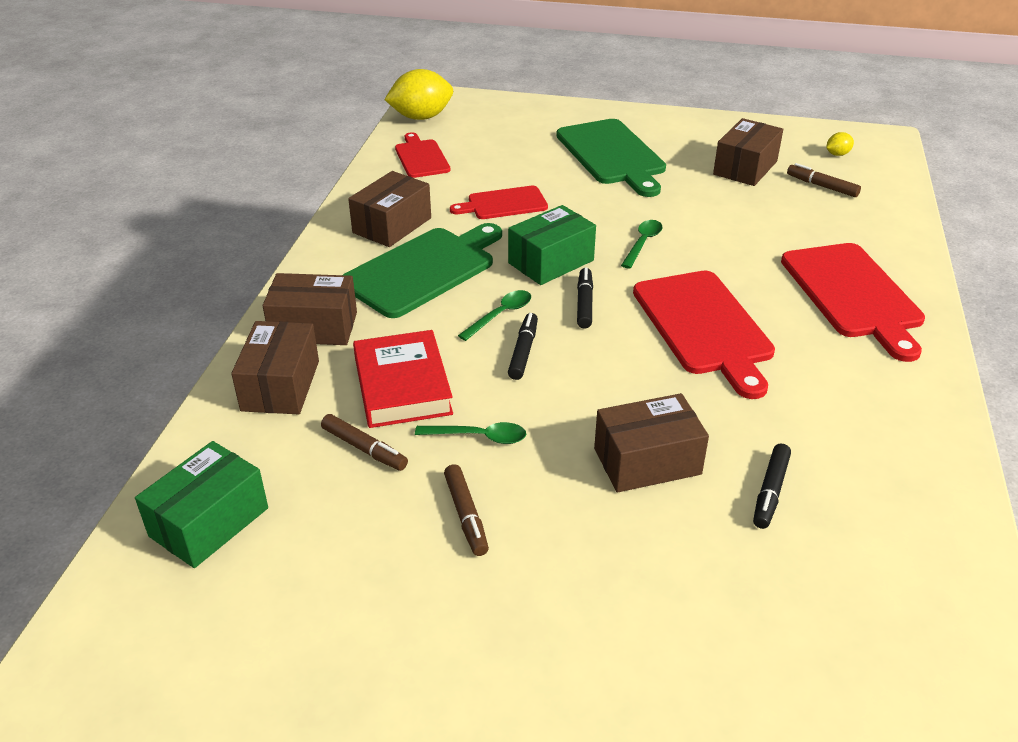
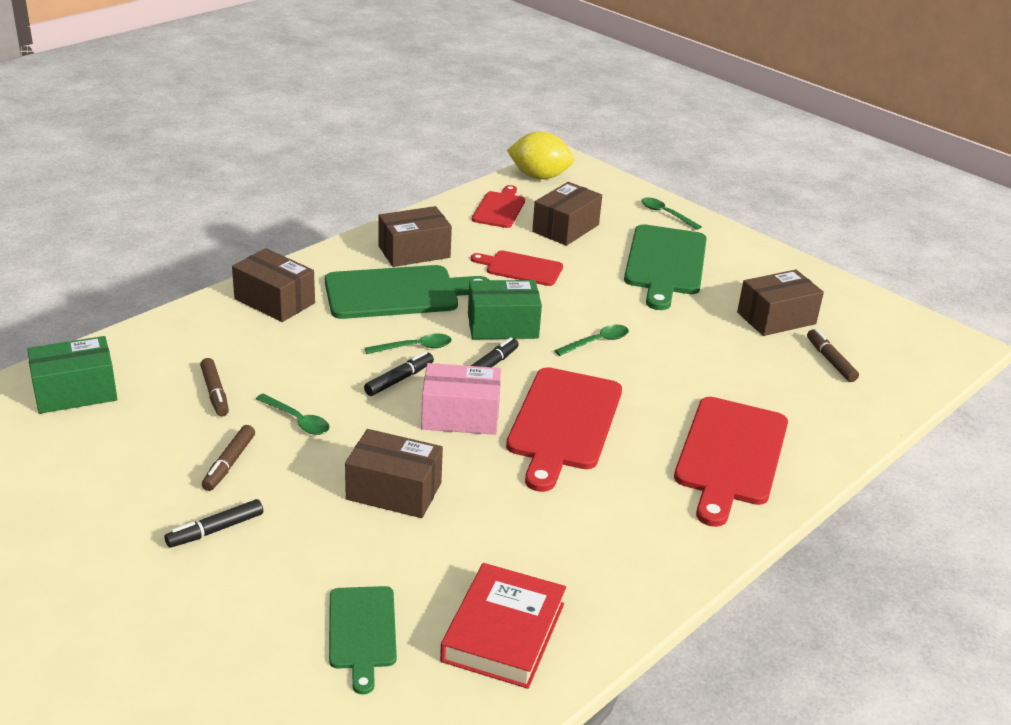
camera: 30 degrees right, 5 degrees down
(280, 385) = (209, 329): brown box -> brown box (565, 228)
(402, 386) = (286, 365): red book -> red book (503, 632)
(562, 113) = (666, 214): none -> green spoon
(616, 360) = (460, 416): none -> pink box
(770, 491) = (458, 554): black marker -> black marker (216, 530)
(788, 616) = (362, 632): none -> green cutting board
(837, 154) = (887, 340): yellow lemon -> none

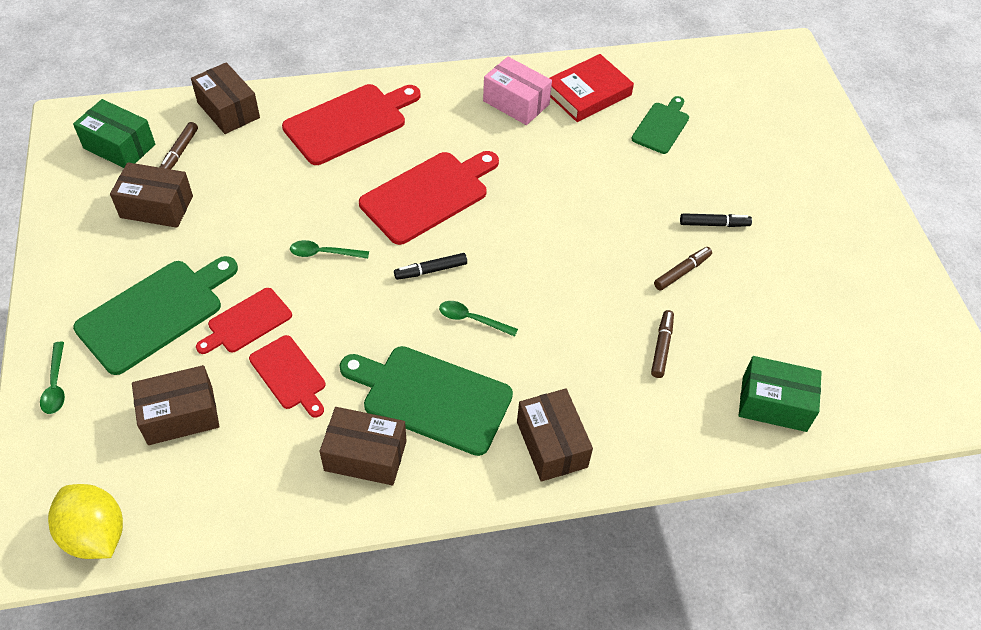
camera: 145 degrees left, 20 degrees up
(297, 420) = (613, 288): green spoon -> none
(394, 491) = (585, 199): brown box -> brown box (228, 110)
(399, 380) = (511, 291): black marker -> none
(460, 416) = (493, 235): pink box -> pink box (516, 103)
(499, 208) = (208, 489): red cutting board -> red cutting board (246, 322)
(502, 326) = (379, 308): green box -> green box (119, 146)

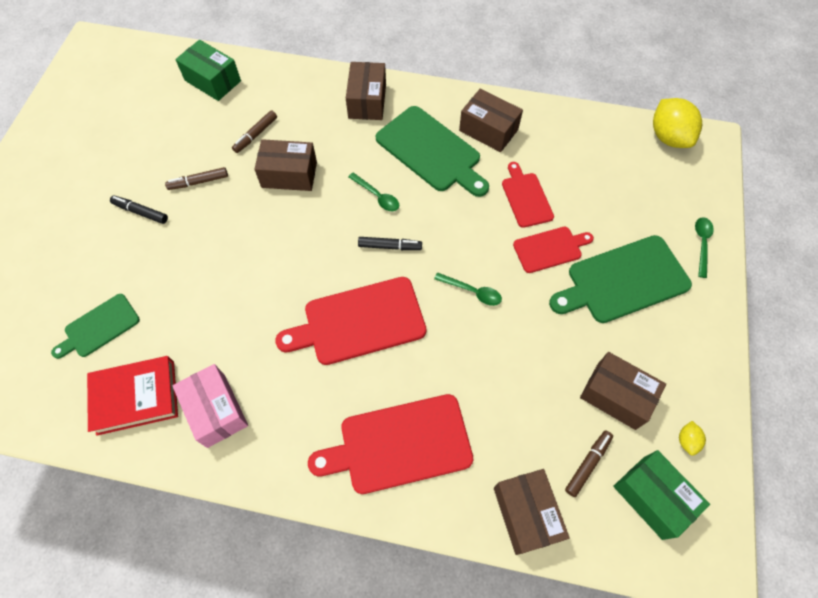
camera: 155 degrees left, 10 degrees up
(86, 192) = (687, 441): none -> yellow lemon
(180, 415) = (609, 193): brown box -> brown box (289, 174)

